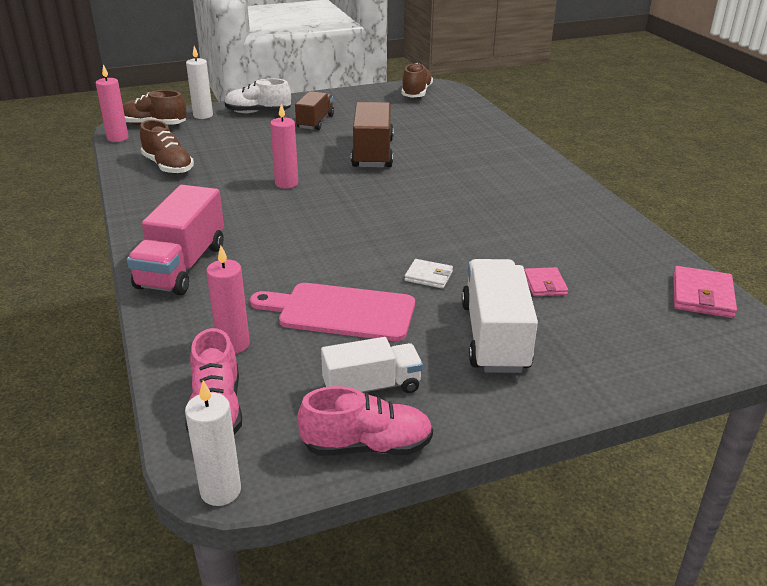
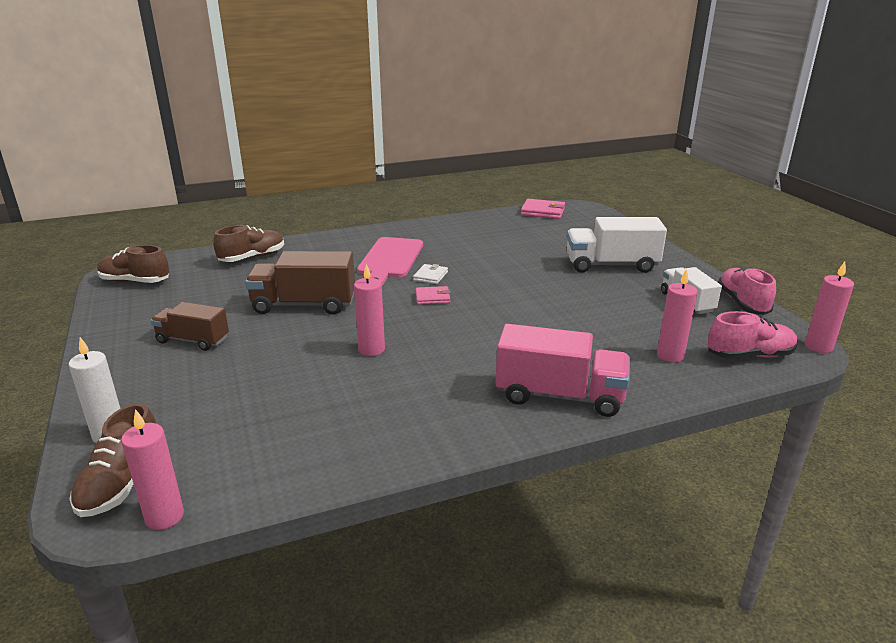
camera: 90 degrees left, 5 degrees down
(168, 166) = (302, 442): brown shoe -> brown shoe (252, 257)
(220, 491) = (818, 347): white candle -> pink candle
(258, 112) = (130, 385): white shoe -> none
(341, 312) = (605, 314): pink cutting board -> pink cutting board (390, 259)
(428, 276) = (543, 283): white wallet -> white wallet (430, 276)
(545, 284) = (543, 248): pink wallet -> pink wallet (432, 298)

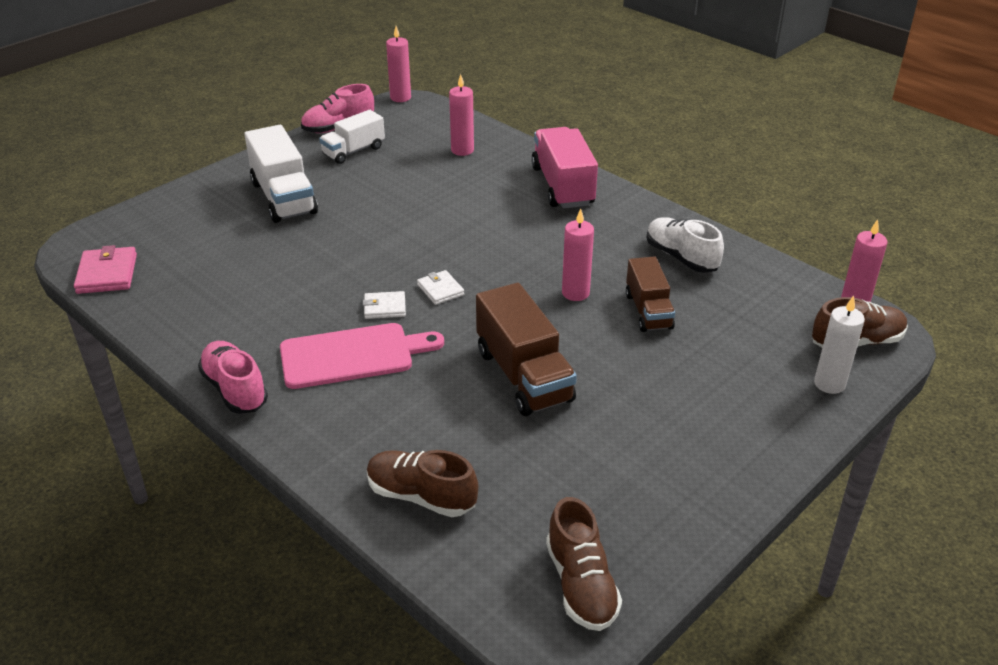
camera: 115 degrees left, 10 degrees up
(193, 340) = (663, 422): brown truck -> brown truck (648, 311)
(366, 425) = (681, 257): none -> white shoe
(432, 298) = (440, 290): pink wallet -> white wallet
(749, 355) = (436, 121): pink shoe -> pink shoe (235, 389)

